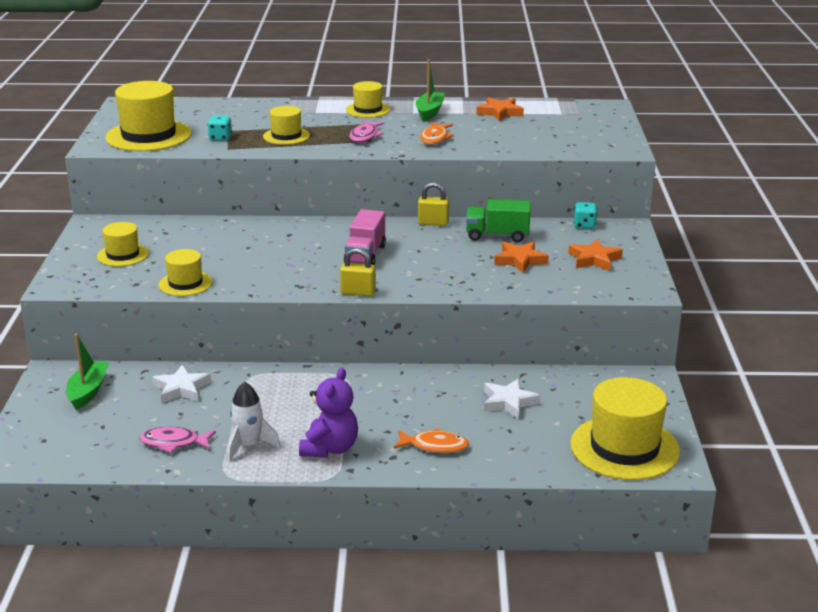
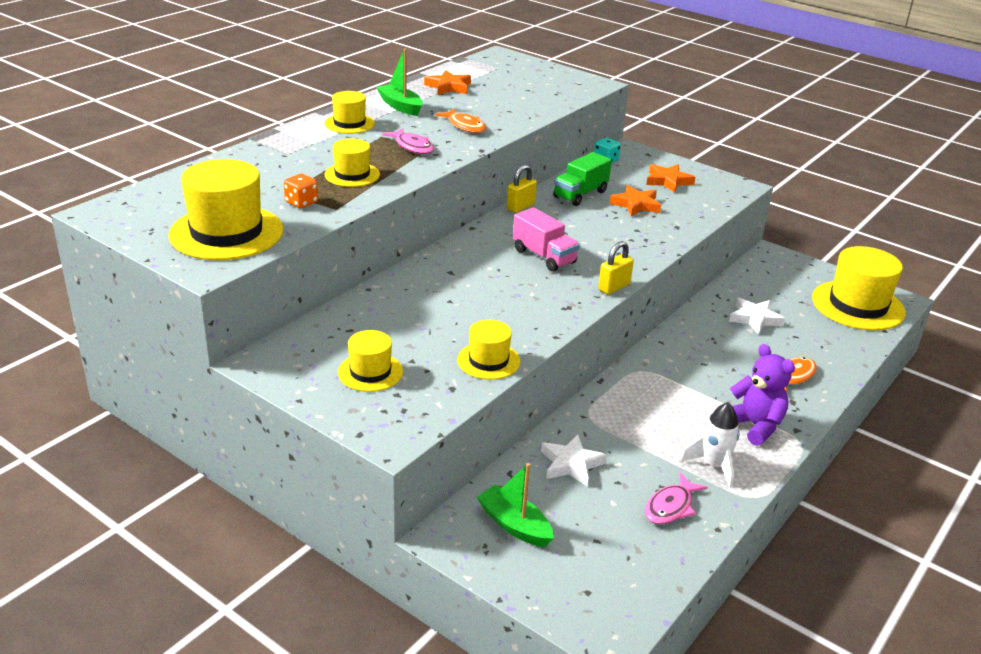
camera: 55 degrees left, 5 degrees up
(220, 138) = (301, 202): turquoise dice -> orange dice

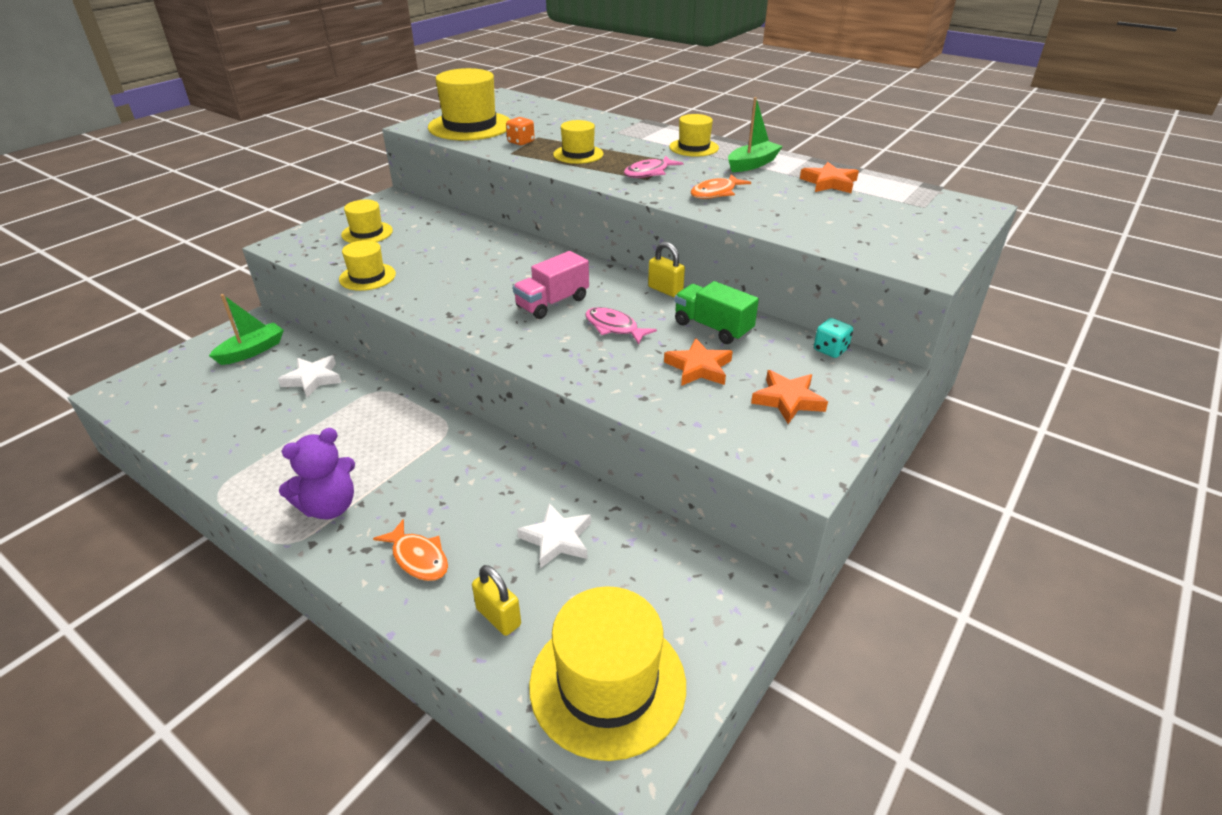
camera: 90 degrees right, 5 degrees up
(614, 287) = (487, 343): yellow padlock -> yellow padlock (498, 617)
(671, 507) = (232, 433): pink fish -> pink fish (614, 327)
(714, 465) = (276, 467): white rocket -> none

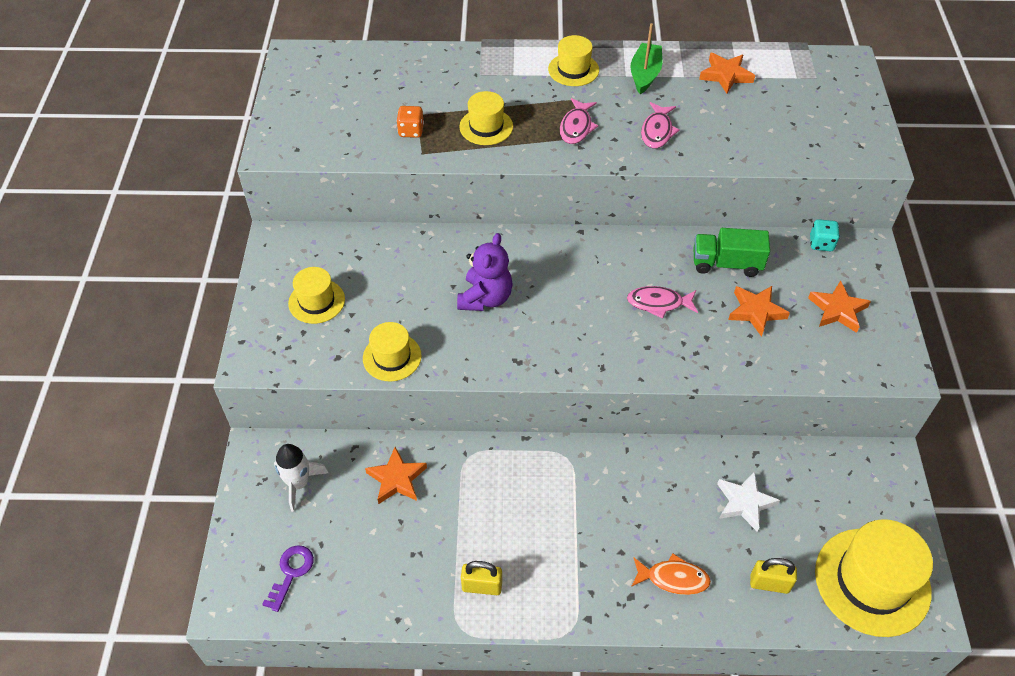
camera: 35 degrees left, 15 degrees up
(173, 395) = (291, 573): none -> purple key
(252, 351) = (299, 483): green boat -> white rocket
(313, 379) = (396, 479): white star -> orange star
(329, 507) = (563, 582): purple teddy bear -> purple teddy bear (485, 298)
(470, 126) = (328, 126): yellow hat -> none
(552, 303) = (584, 301): pink truck -> none
(665, 290) = (653, 239): yellow padlock -> yellow padlock (482, 586)
(716, 193) = (657, 131): orange fish -> pink fish

